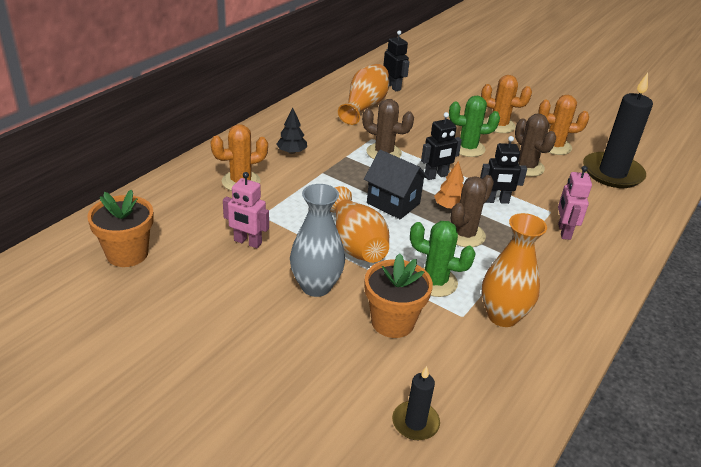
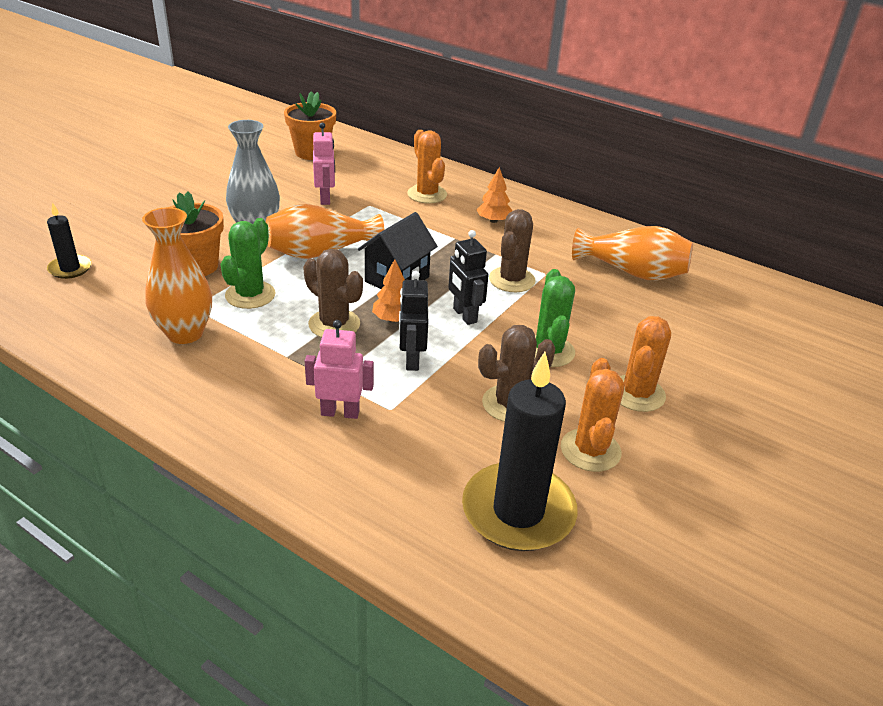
camera: 90 degrees right, 0 degrees up
(247, 242) = (325, 198): pink robot -> pink robot turned 150 degrees clockwise
(291, 152) = (493, 221): black tree -> orange tree
(393, 87) = (710, 299): black robot -> none

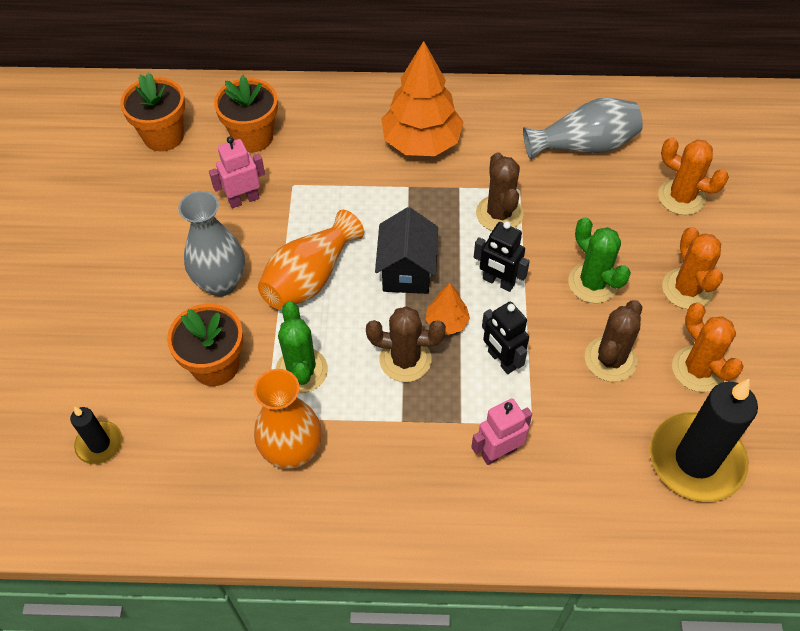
camera: 30 degrees left, 20 degrees up
(325, 198) = (244, 199): pink robot -> pink robot turned 75 degrees counterclockwise
(371, 174) = (253, 137): none -> orange flower pot
(427, 194) = (332, 138): orange cactus -> orange cactus (681, 197)
(493, 221) = (421, 142): orange tree -> orange tree, size x2.09
(632, 272) = (584, 145): orange vase -> grey vase

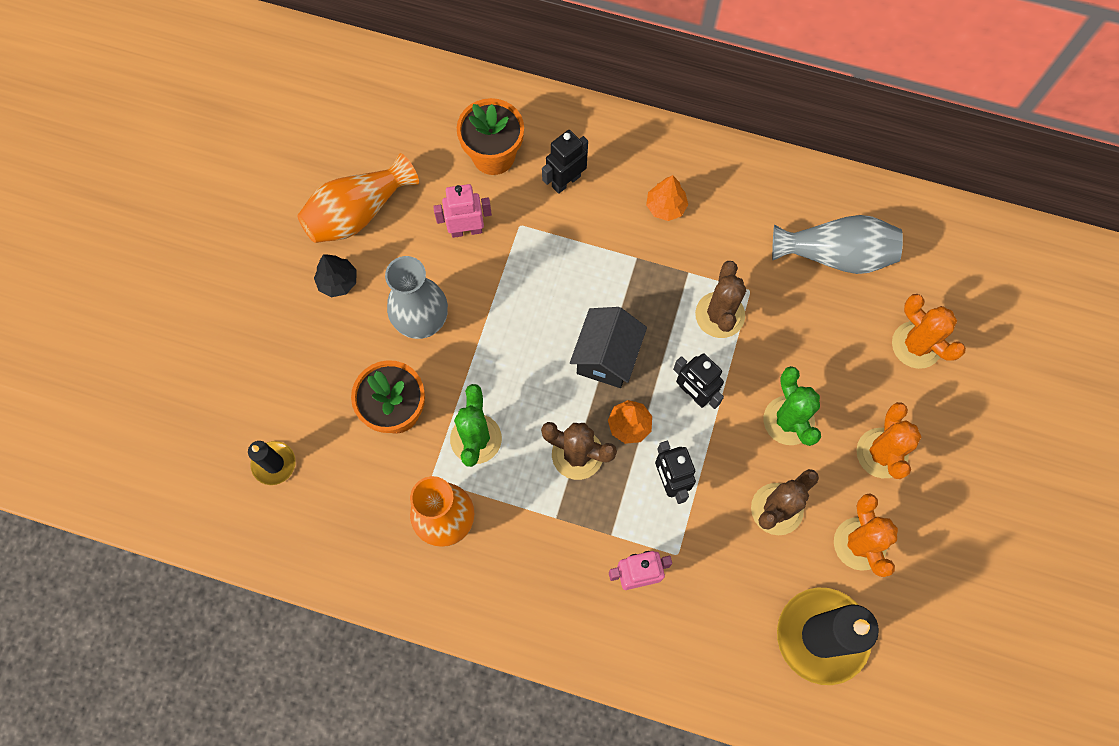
camera: 15 degrees right, 15 degrees up
(129, 268) = (338, 282): none -> black tree
(163, 136) = (403, 131): orange flower pot -> none
(310, 277) = (509, 338): orange vase -> orange vase (358, 213)
(325, 142) = (566, 181): none -> black robot
(421, 142) = (665, 207): orange tree -> orange tree, size x0.48

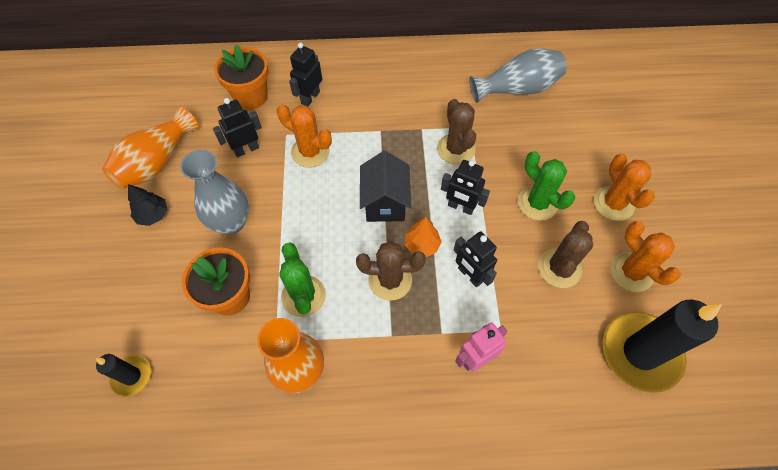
camera: 20 degrees left, 10 degrees down
(466, 230) = (246, 149): pink robot -> black robot
(665, 207) = (388, 93): orange tree -> none
(916, 345) = (599, 127): orange cactus -> orange cactus (310, 152)

